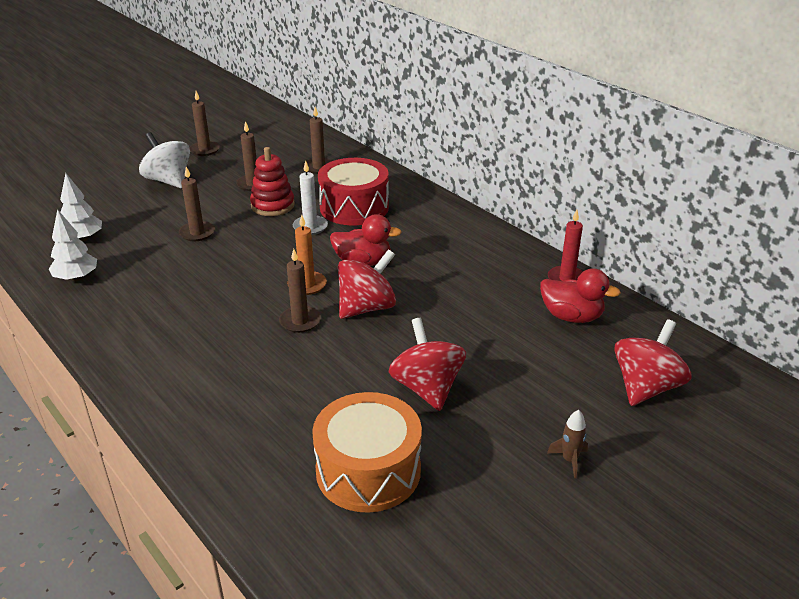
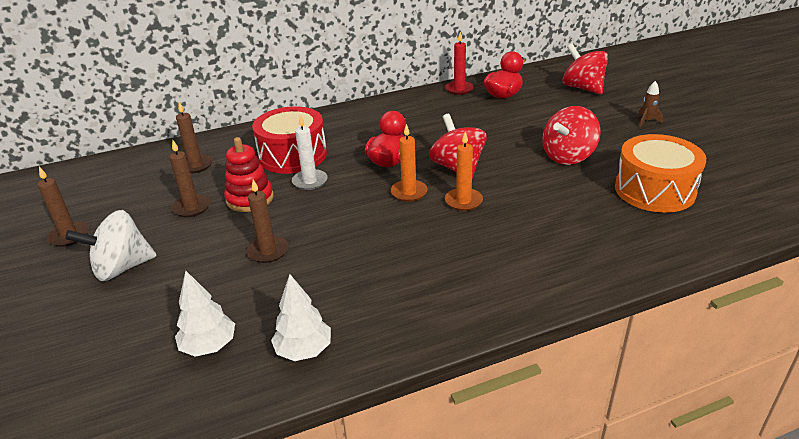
camera: 70 degrees left, 0 degrees up
(300, 321) = (463, 201): brown candle -> orange candle
(427, 388) = (568, 156): red spinning top -> red spinning top turned 45 degrees counterclockwise

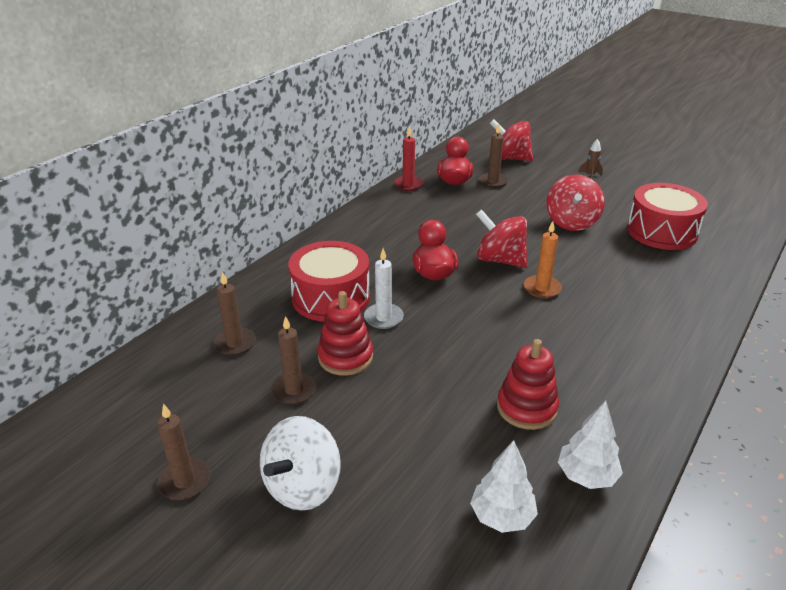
camera: 35 degrees left, 0 degrees up
(268, 251) = (434, 402): brown candle -> brown candle (493, 182)
(327, 283) = (526, 408): none -> red stacking toy
(409, 192) = (488, 296): orange candle -> none
(654, 190) = (661, 231): orange drum -> red drum

